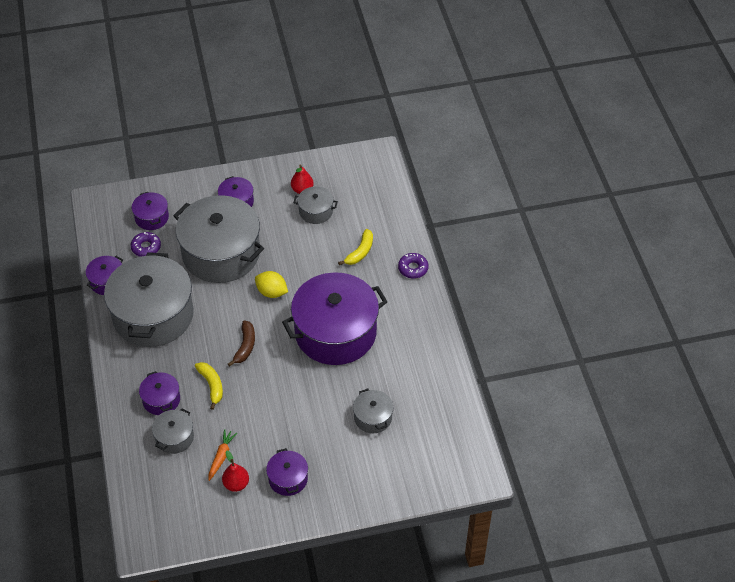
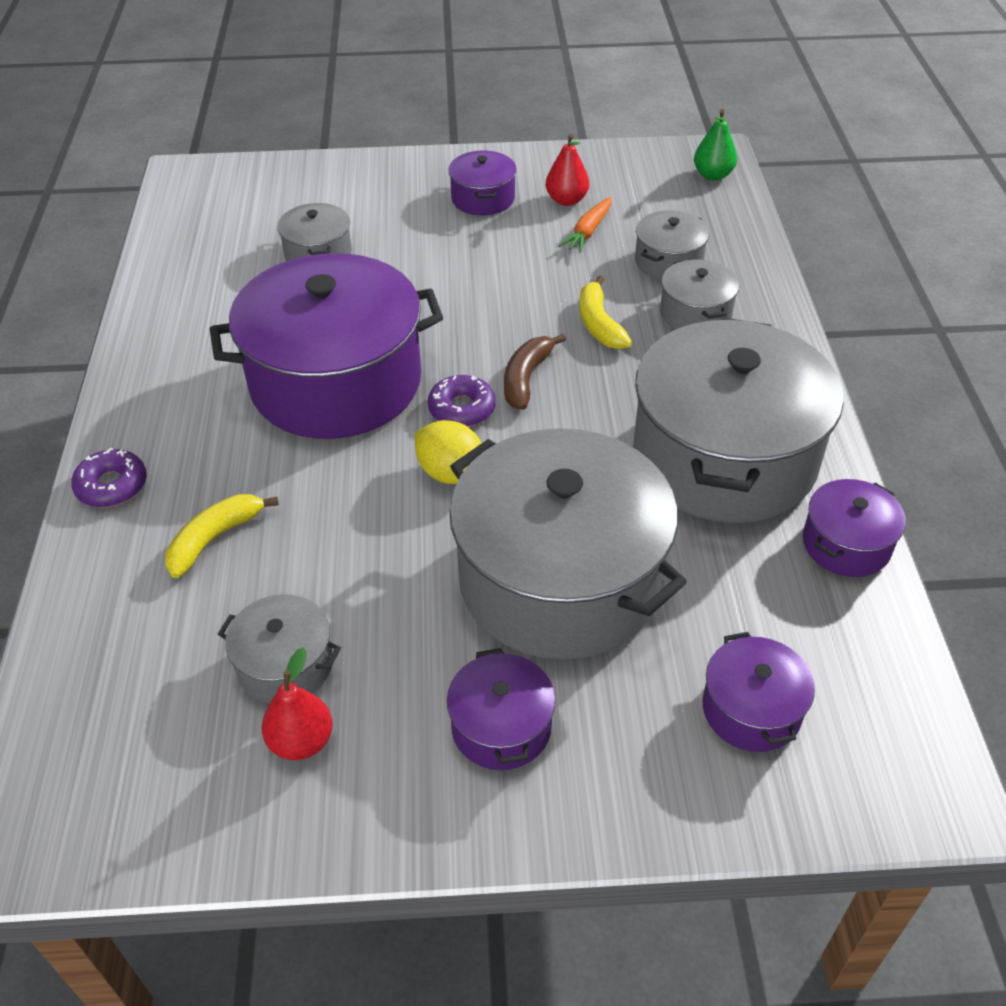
camera: 170 degrees left, 5 degrees down
(144, 522) = (713, 175): none -> green pear
(146, 247) = (758, 620): purple donut -> purple donut (462, 409)
(161, 400) = (695, 313): purple pot -> grey pot

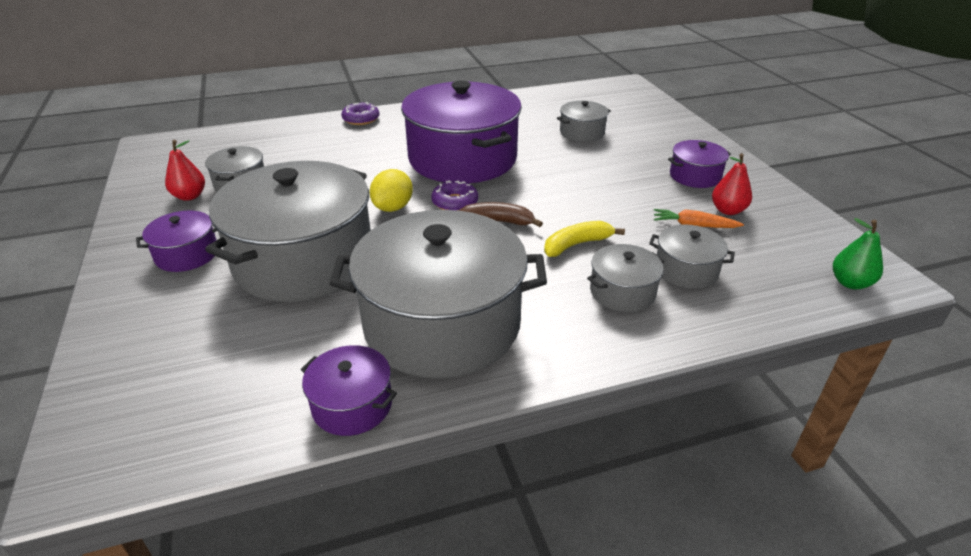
camera: 75 degrees right, 10 degrees down
(214, 539) = (327, 149): yellow banana -> none
(751, 709) = (181, 358): purple pot -> none

